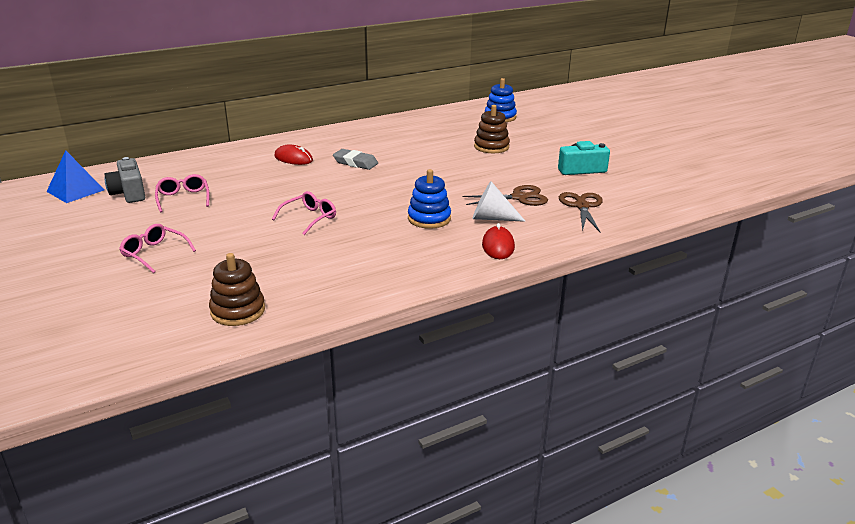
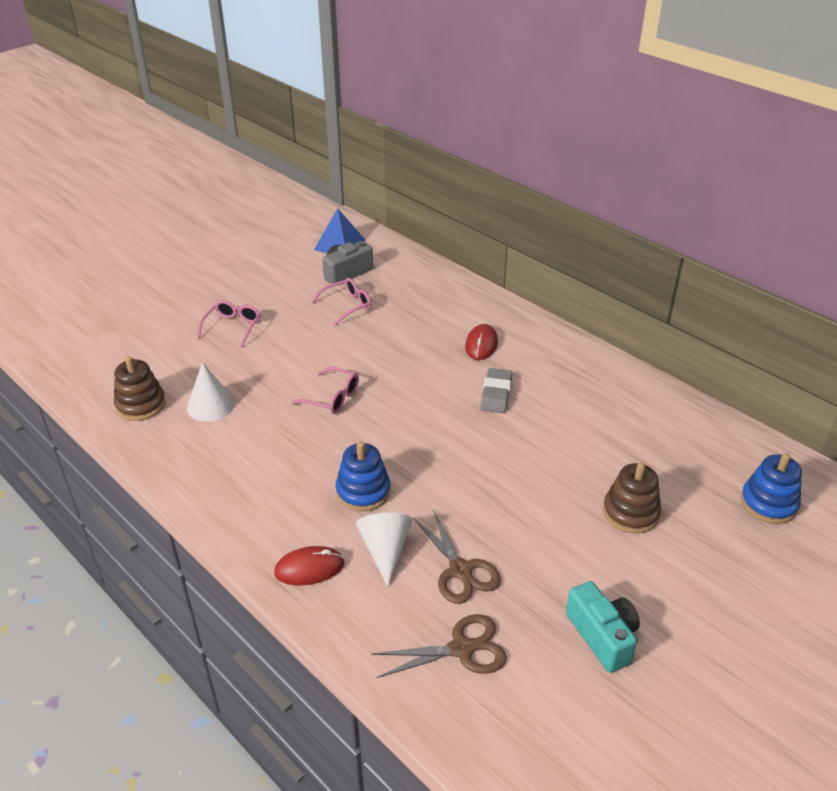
camera: 75 degrees right, 10 degrees up
(272, 273) = (210, 405): none -> white cone

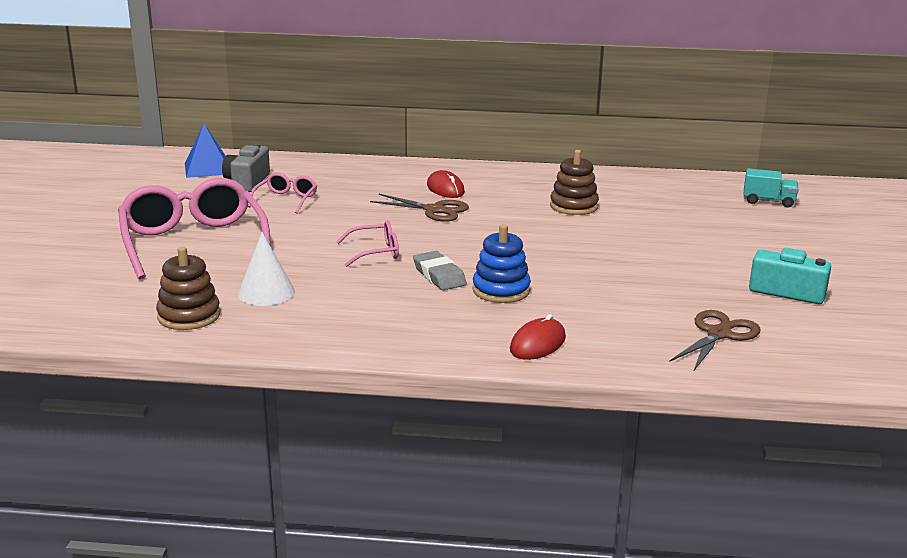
camera: 40 degrees left, 15 degrees down
(233, 327) = (193, 242): pink glasses -> pink glasses, size x2.11
(385, 550) = (576, 312): white cone -> none
(460, 570) = (647, 300): brown scissors -> brown scissors (434, 210)
(496, 394) = (506, 209): grey eraser -> grey eraser (439, 275)
(630, 513) = (701, 233): brown stacking toy -> brown stacking toy (574, 206)
(768, 503) = (768, 201): blue stacking toy -> turquoise truck

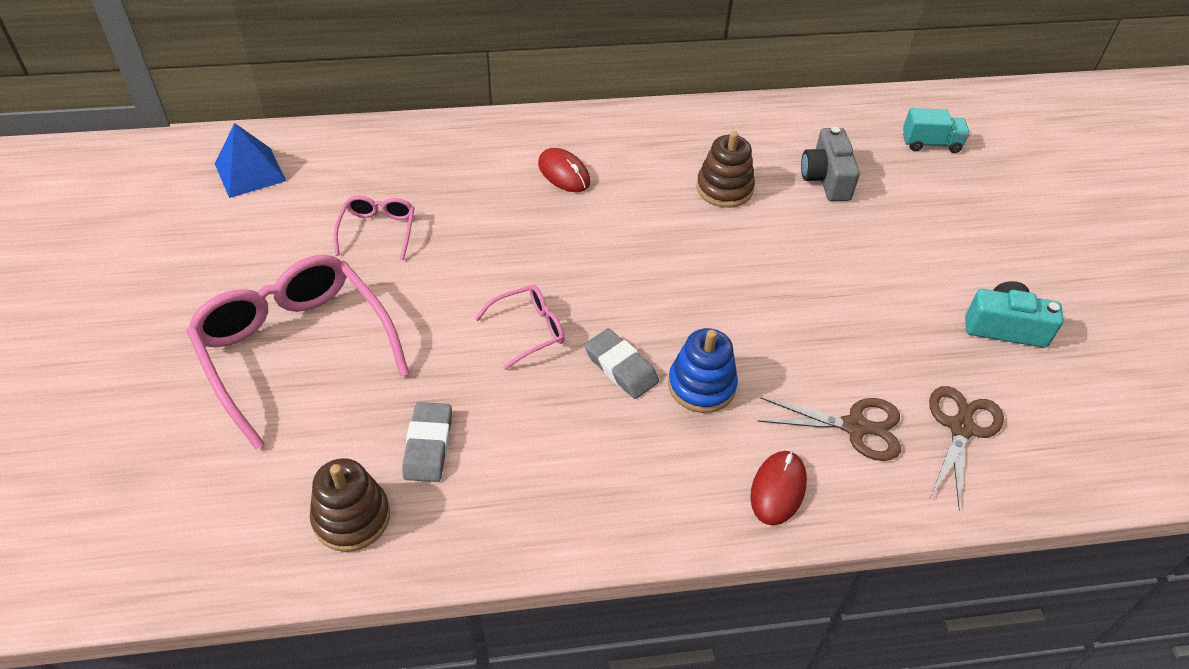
camera: 15 degrees left, 25 degrees up
(247, 182) = (313, 197): grey camera -> grey camera (826, 178)
(266, 292) = (428, 445): white cone -> grey eraser
(434, 210) = (566, 224): brown scissors -> brown scissors (854, 427)

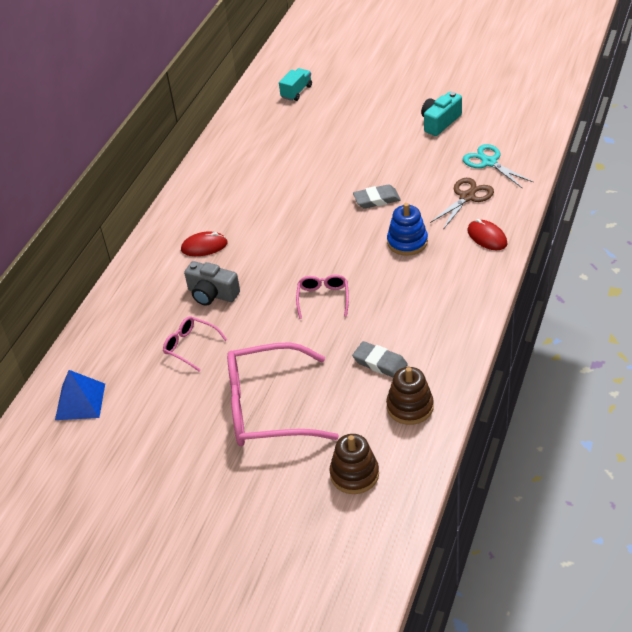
camera: 55 degrees left, 5 degrees down
(621, 367) = (375, 269): grey eraser -> grey eraser (376, 199)
(724, 188) = (270, 183): brown stacking toy -> brown stacking toy (354, 474)
(826, 178) = (293, 141): grey camera -> grey camera (212, 294)
(961, 428) = (489, 162): brown scissors -> turquoise scissors

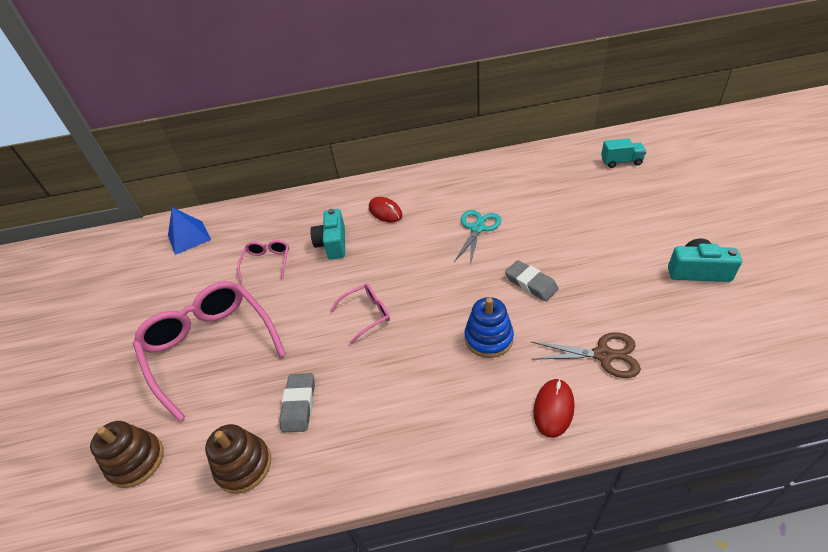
camera: 60 degrees right, 0 degrees up
(212, 294) = (333, 244): grey camera -> turquoise camera
(489, 162) = (682, 347): turquoise scissors -> turquoise scissors (477, 228)

